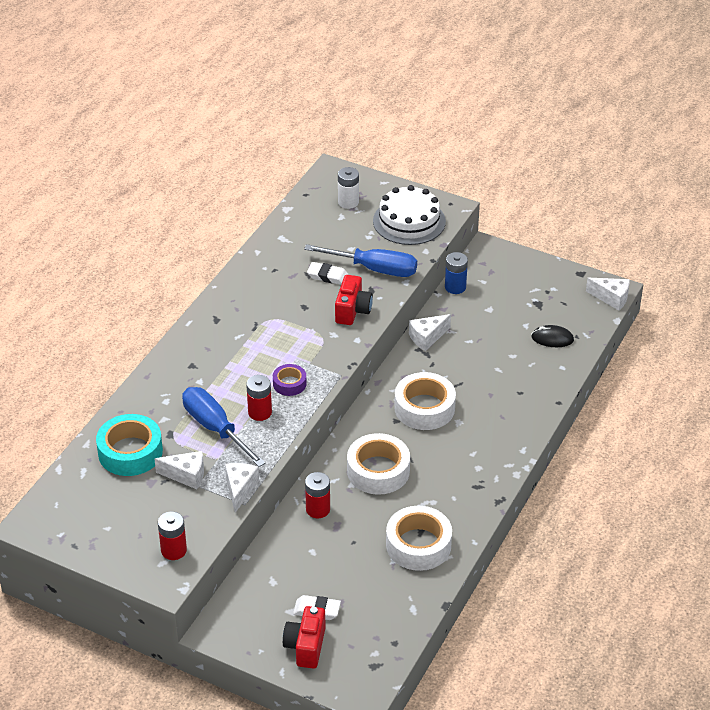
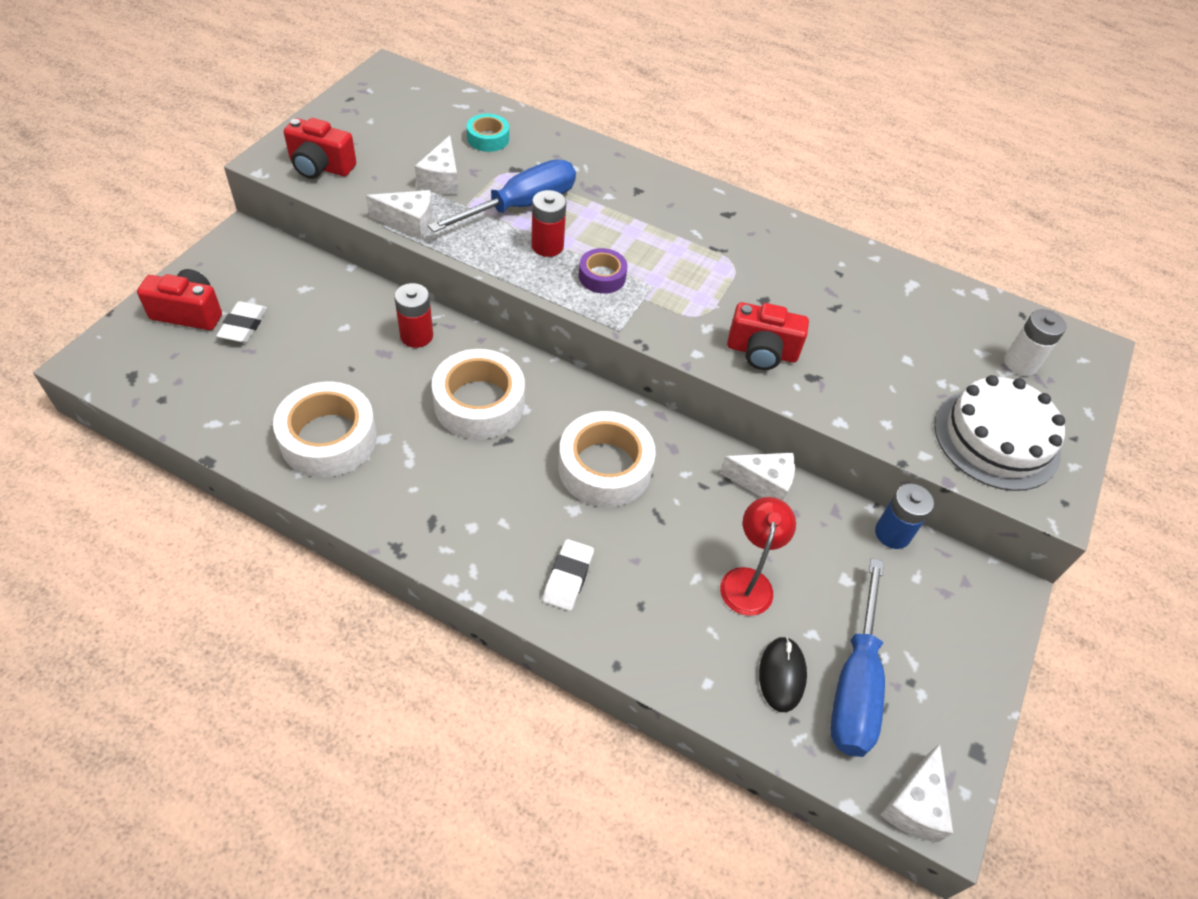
camera: 85 degrees right, 10 degrees up
(130, 452) = (488, 138): turquoise tape -> turquoise tape, size x0.54
(174, 550) = (320, 167): red battery -> red camera
(327, 276) = (836, 329): white eraser -> white eraser (568, 577)
(374, 269) = (863, 384): blue screwdriver -> blue screwdriver (855, 683)
(427, 337) = (763, 484): white cheese -> white cheese turned 135 degrees clockwise
(496, 348) = (748, 581): none -> red lamp

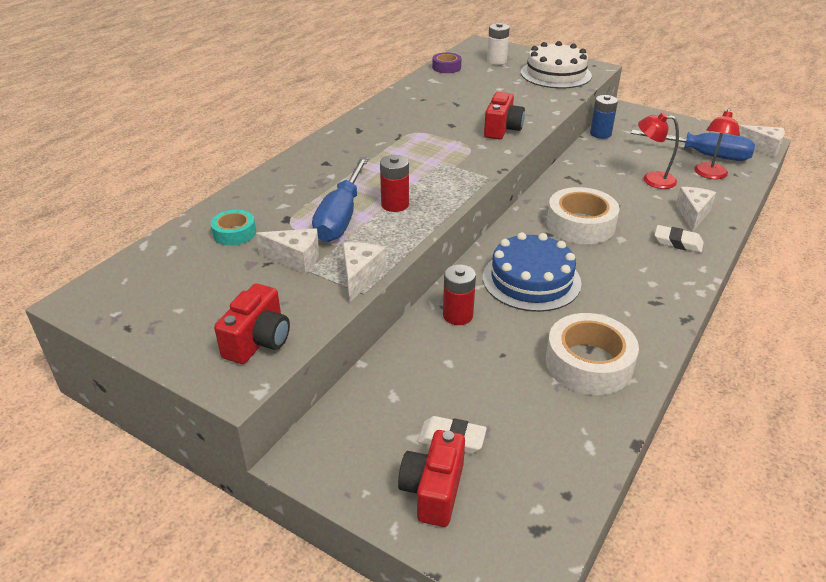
camera: 80 degrees left, 15 degrees down
(479, 403) = (531, 280): white tape -> blue cake
(520, 206) = (341, 216): blue screwdriver -> blue screwdriver turned 135 degrees counterclockwise
(602, 276) = (431, 182): purple tape -> purple tape (446, 67)
(763, 484) = (576, 168): white cheese -> white cheese (693, 214)
(782, 675) = (710, 175): black mouse -> red lamp

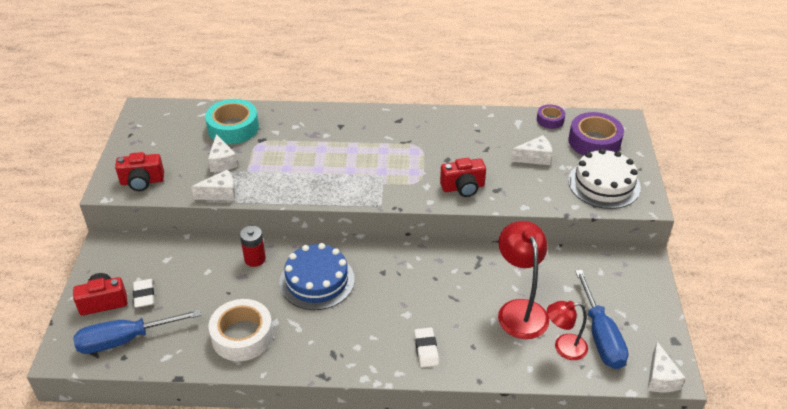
camera: 60 degrees right, 5 degrees up
(234, 233) = (233, 128): turquoise tape -> turquoise tape, size x1.84
(341, 216) = (279, 159): blue screwdriver -> blue screwdriver (125, 340)
(395, 204) = (310, 176): red battery -> none
(496, 61) = (594, 142): white battery -> purple tape
(580, 224) = (409, 285): white tape -> none
(600, 134) = (576, 255): blue battery -> none
(652, 179) = (519, 310): red lamp -> red lamp, size x1.60
(693, 214) = (479, 350): white cheese -> white cheese (534, 158)

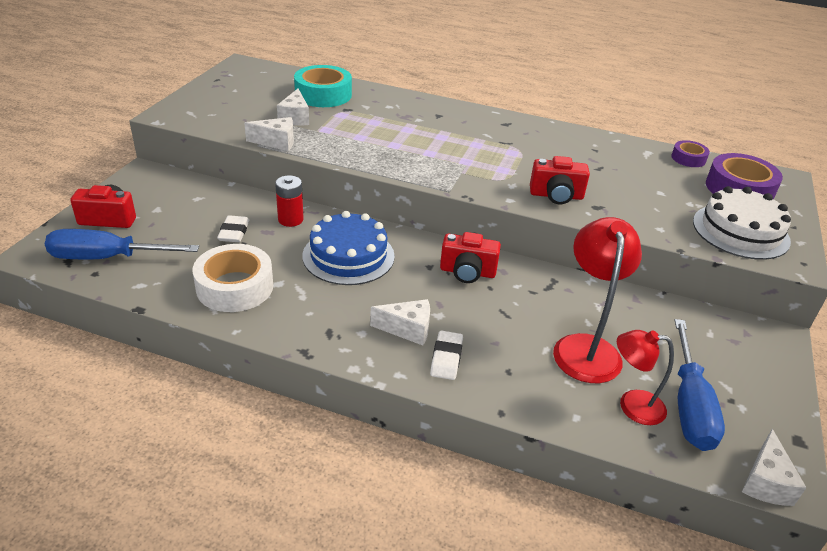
camera: 15 degrees right, 5 degrees down
(142, 181) = (203, 116): red camera -> red camera (467, 272)
(144, 295) = (154, 223): white eraser -> white eraser (234, 232)
(534, 158) = (657, 188): white cheese -> white cheese (407, 329)

